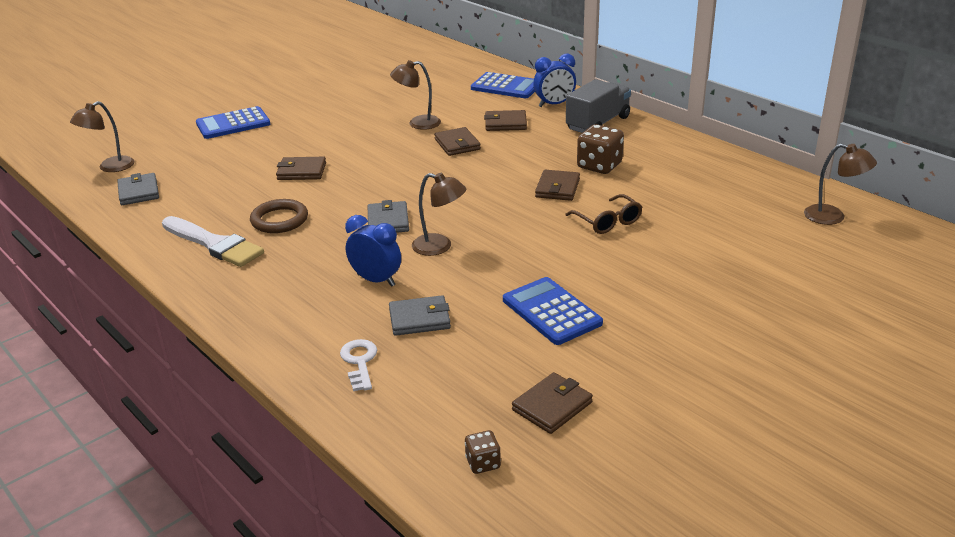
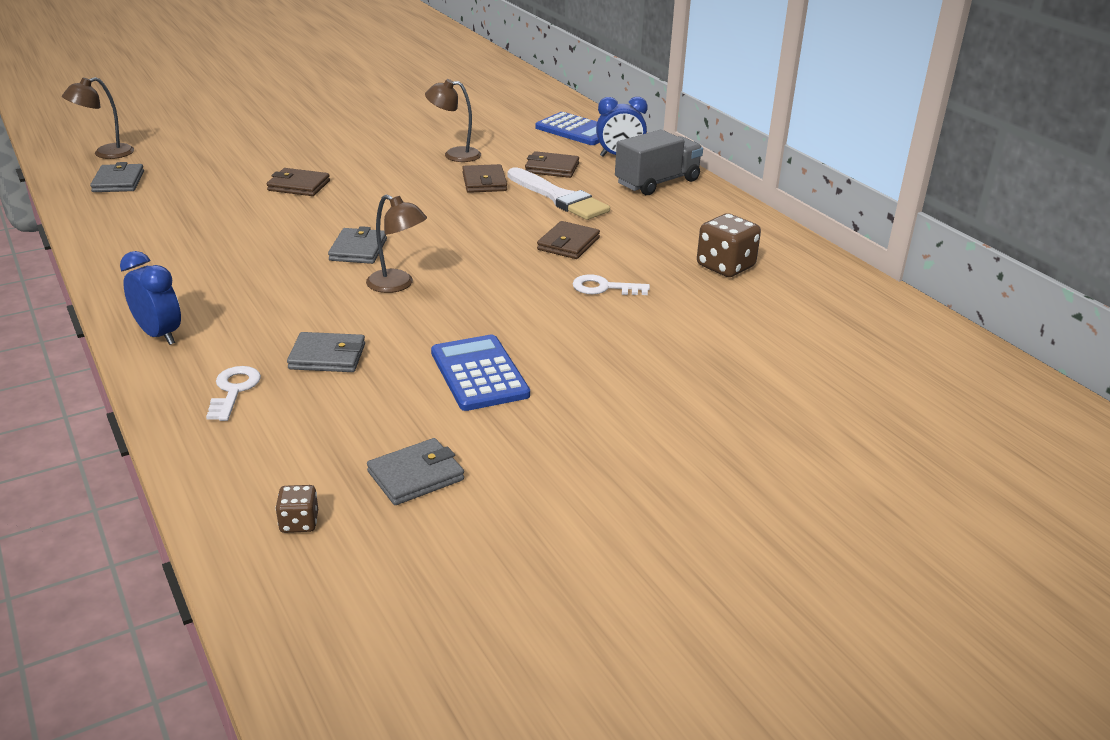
camera: 10 degrees right, 0 degrees up
(214, 244) = (161, 245): white brush -> white brush (559, 198)
(233, 124) = (258, 128): blue calculator -> none
(279, 220) = (244, 231): brown ring -> none
(376, 280) = (306, 308): blue clock -> blue clock (159, 335)
(552, 406) = (416, 476): brown wallet -> grey wallet
(599, 166) = (631, 227): brown dice -> brown dice (725, 266)
(607, 221) = (603, 288): brown glasses -> white key
(833, 217) = (879, 324): brown lamp -> none

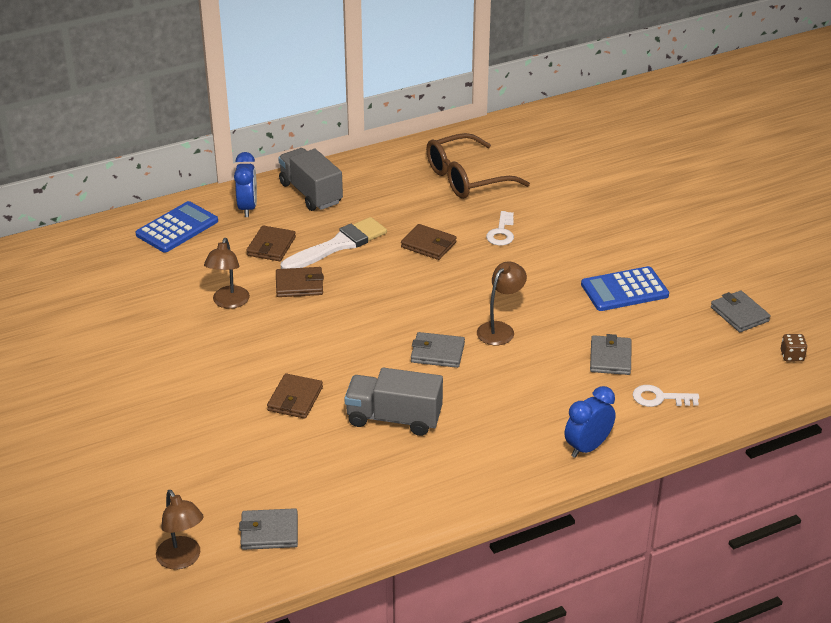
camera: 85 degrees left, 5 degrees up
(253, 229) = (394, 418): none -> grey truck
(725, 266) = (467, 178): brown dice -> brown glasses

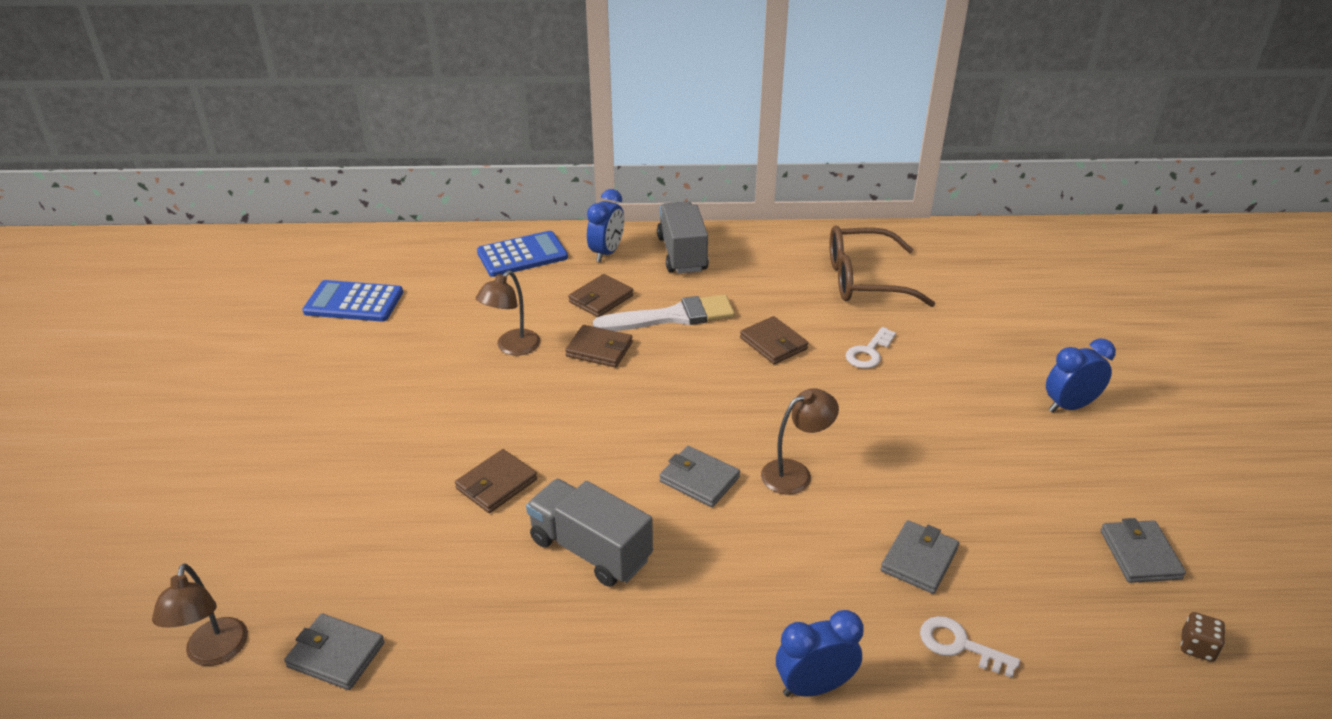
camera: 25 degrees right, 0 degrees up
(624, 290) = (988, 470): blue calculator -> blue calculator (354, 302)
(656, 233) = (1069, 406): none -> blue clock

